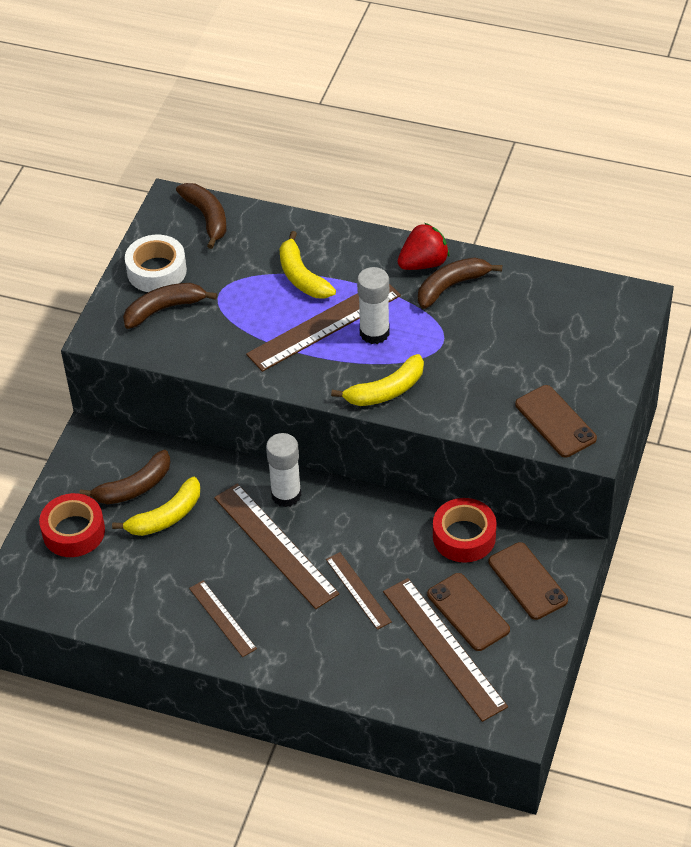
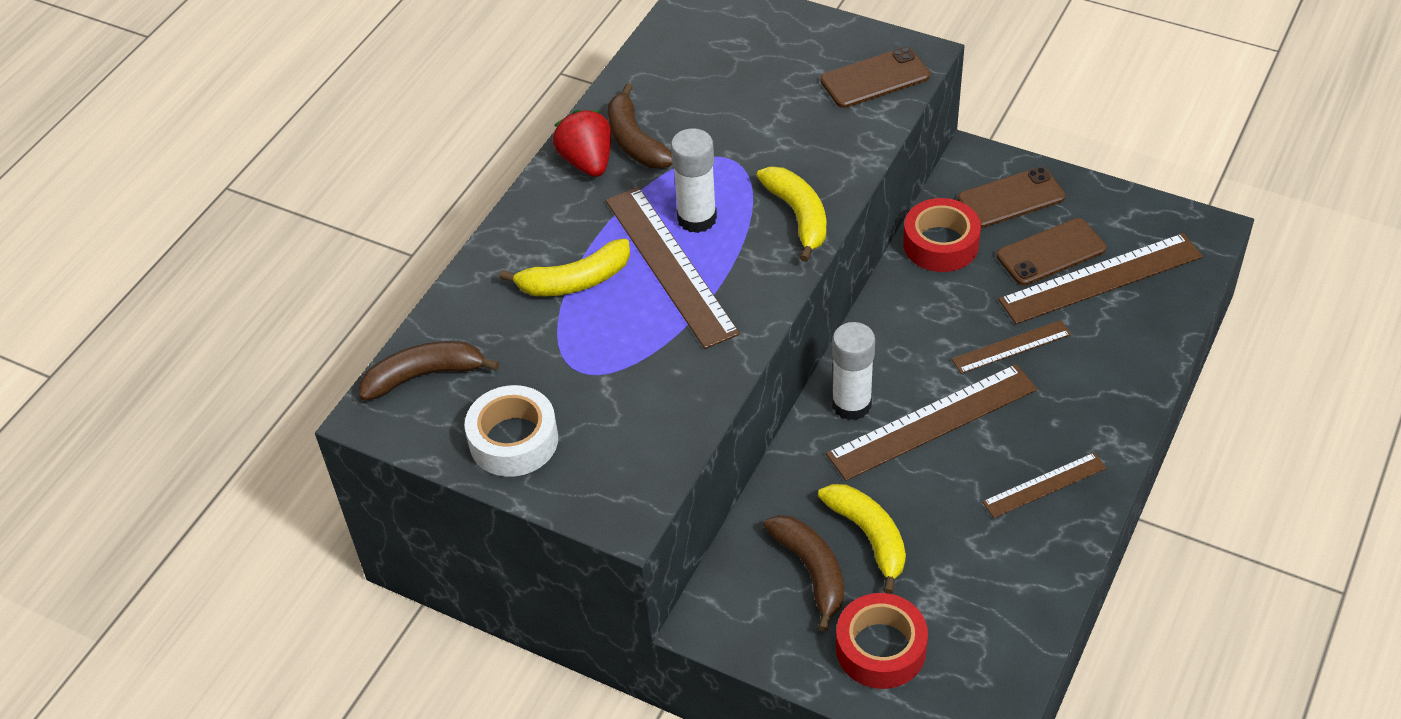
camera: 80 degrees left, 0 degrees up
(164, 309) = (594, 435): brown banana -> none

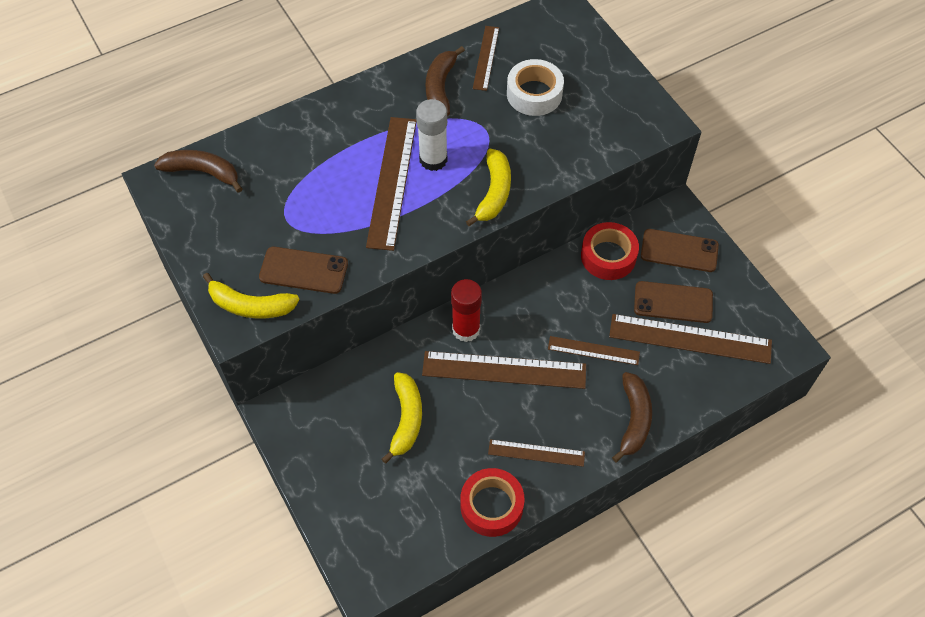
camera: 30 degrees right, 10 degrees up
(513, 440) = (216, 241): white tape -> white tape (534, 94)
(575, 281) = (331, 160): yellow banana -> yellow banana (250, 305)
(587, 162) = (402, 86): red strawberry -> none
(659, 86) = (486, 58): none -> brown ruler
(811, 571) = (356, 419): brown banana -> brown banana (633, 420)
(851, 404) = (466, 329): white glue stick -> red glue stick
(875, 78) = (622, 124): brown phone -> brown phone (303, 270)
(881, 648) = (355, 492): red tape -> red tape (491, 506)

